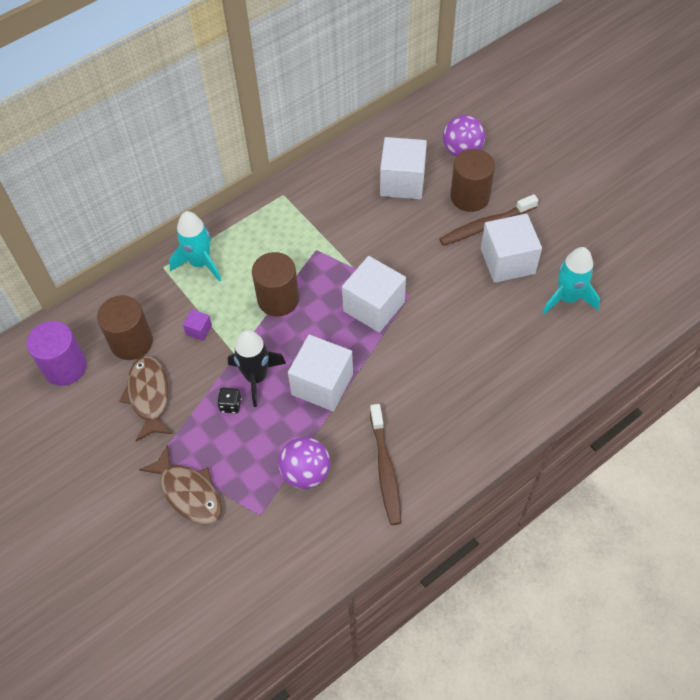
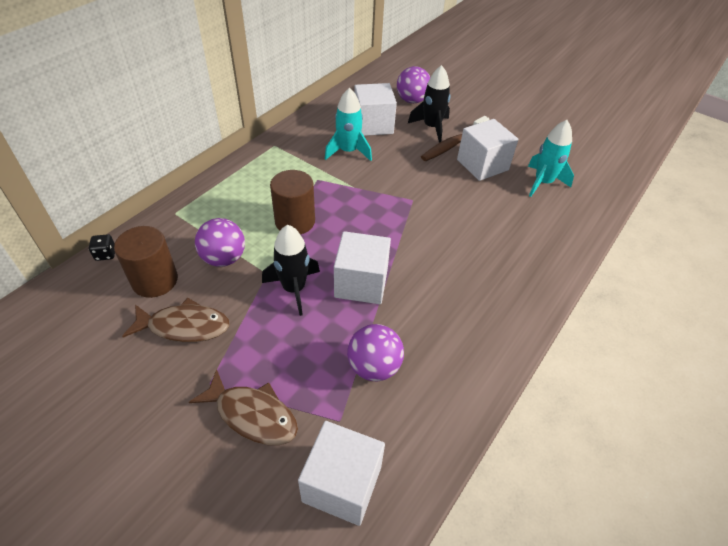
camera: 20 degrees left, 10 degrees down
(65, 367) = (83, 316): purple cylinder -> none
(149, 396) = (184, 326): brown fish -> brown fish turned 120 degrees clockwise
(199, 330) = (224, 258): purple cube -> purple ball
(200, 263) = (211, 204): turquoise rocket -> turquoise rocket (348, 151)
(230, 405) = (275, 318): black dice -> black dice (106, 254)
(374, 306) = (385, 213): white cube -> white cube (342, 484)
(385, 469) = (452, 346): brown toothbrush -> none
(470, 197) = (431, 127): brown cylinder -> black rocket

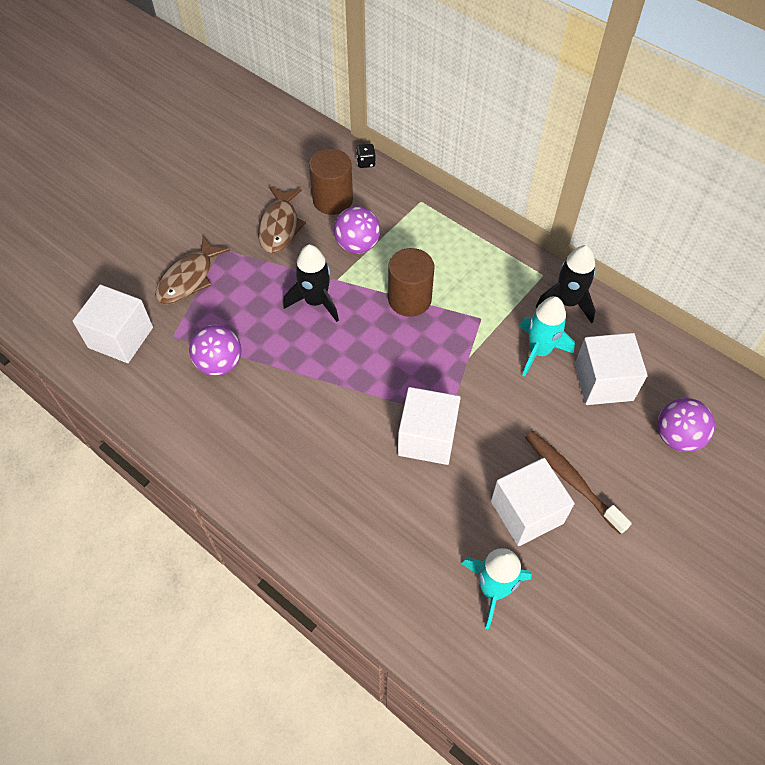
camera: 95 degrees right, 10 degrees up
(361, 283) = (319, 357): white cube -> white cube (427, 438)
(431, 127) = (609, 456): black rocket -> black rocket (567, 302)

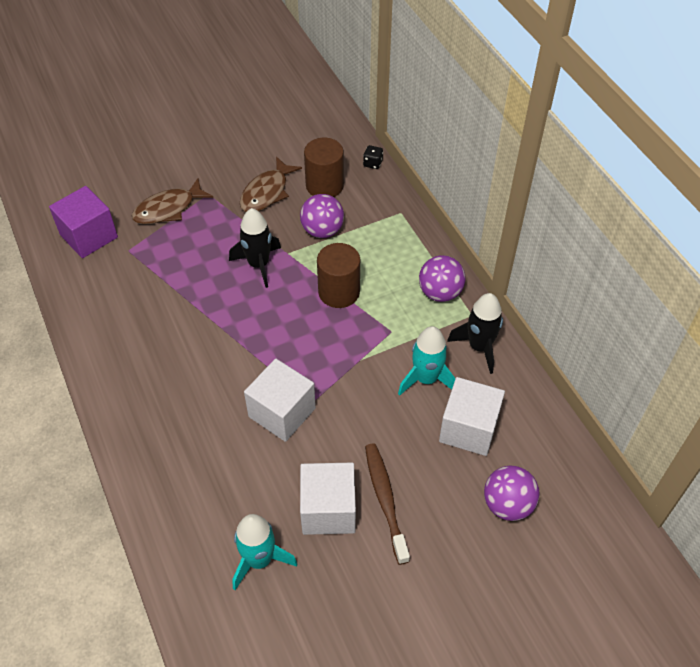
camera: 25 degrees right, 5 degrees down
(121, 337) = (89, 236): white cube -> purple cube
(219, 363) = (151, 285): purple ball -> purple ball (440, 292)

